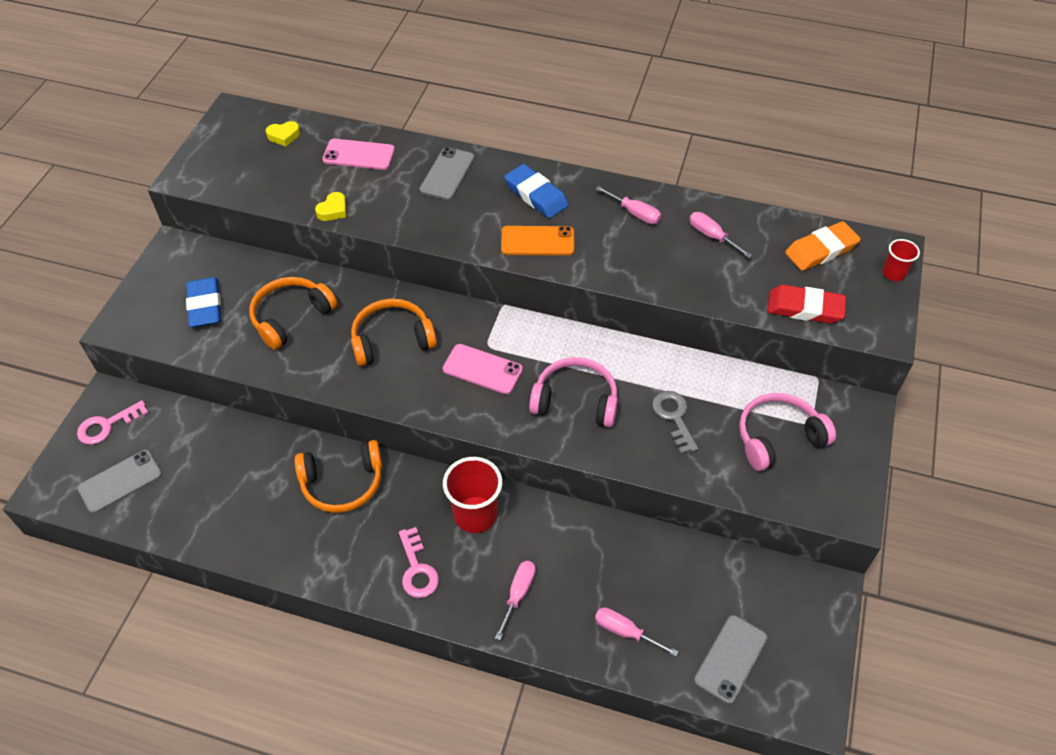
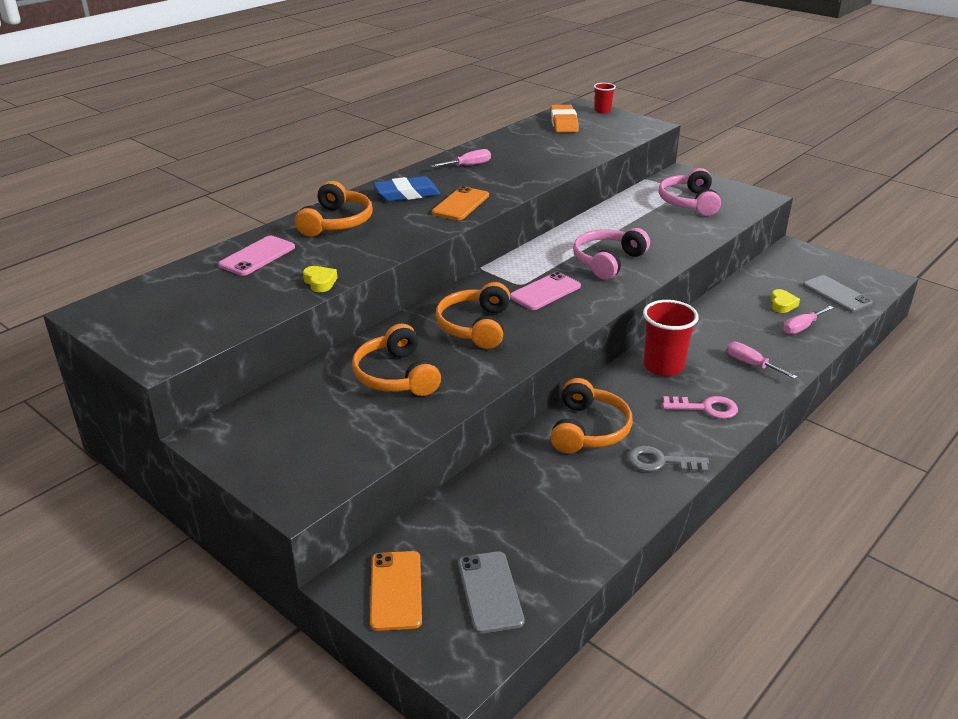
camera: 65 degrees left, 20 degrees down
(107, 425) = (396, 590): pink key -> orange phone
(205, 306) = (327, 428): blue eraser -> none
(284, 136) = (174, 289): yellow heart -> yellow heart (782, 304)
(447, 174) = (336, 222): grey phone -> orange headphones
(674, 417) = (649, 230): grey key -> grey key (661, 462)
(712, 236) = (518, 148): pink screwdriver -> none
(804, 308) = (612, 139): red eraser -> none

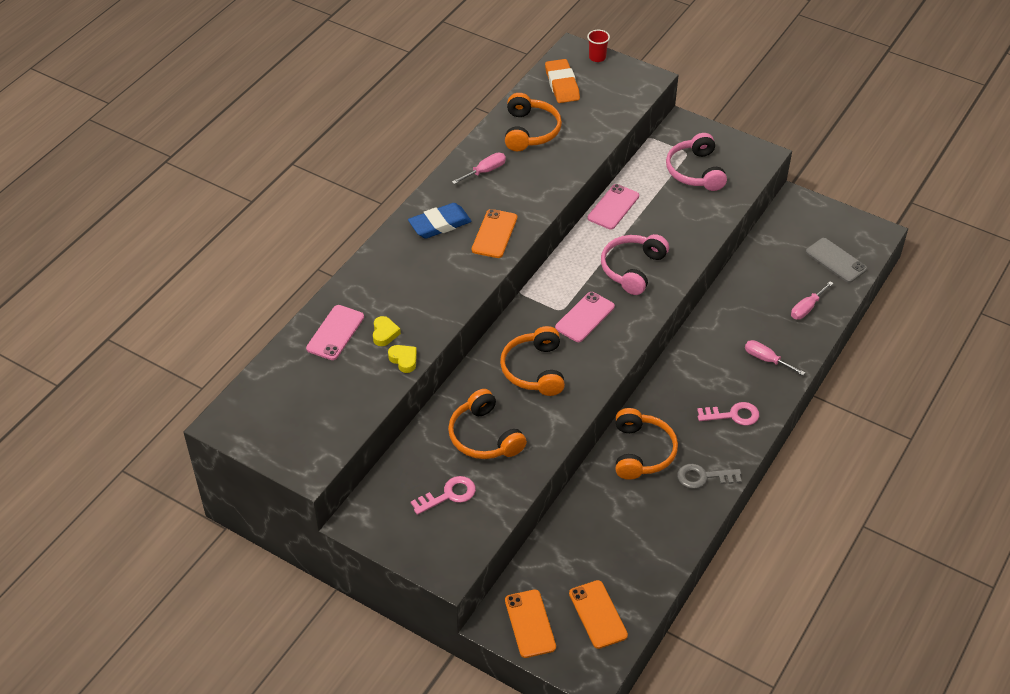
camera: 10 degrees left, 15 degrees up
(331, 423) = (448, 495): none -> pink key
(336, 222) = (388, 275): orange headphones -> orange headphones (530, 131)
(490, 592) = (597, 614): grey phone -> orange phone
(598, 218) = (613, 207): none -> pink phone
(663, 366) = (693, 372): red cup -> none
(782, 304) = (788, 280): yellow heart -> yellow heart (384, 333)

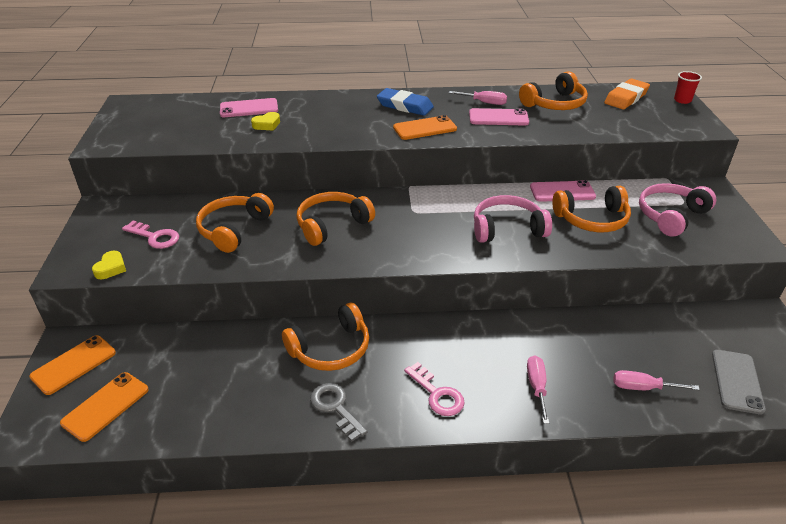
camera: 55 degrees right, 10 degrees down
(404, 360) = (246, 141): yellow heart -> yellow heart (111, 268)
(584, 317) = (420, 226): pink phone -> pink phone (498, 118)
(663, 215) = (592, 219): none -> orange headphones

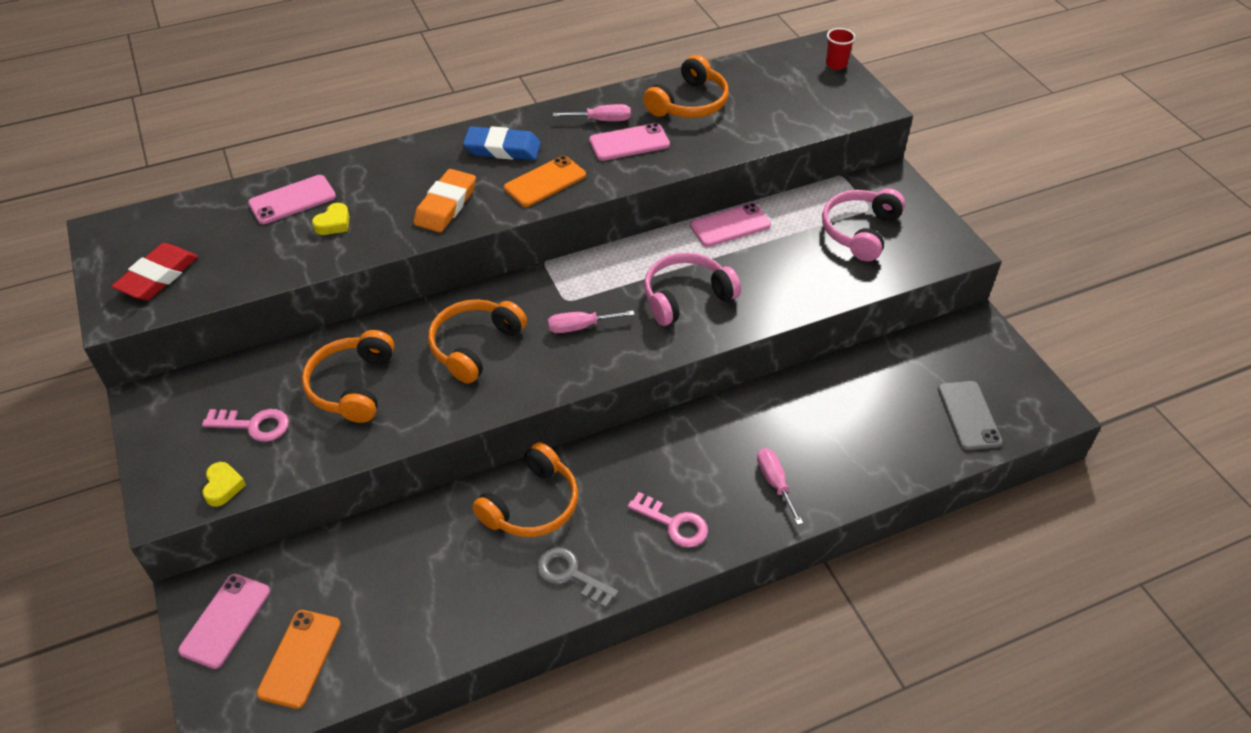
camera: 20 degrees left, 10 degrees up
(73, 364) = (225, 620): orange phone -> pink phone
(139, 131) = (158, 276): none -> red eraser
(592, 219) = (776, 258): orange headphones -> none
(626, 98) = (770, 74): orange eraser -> orange eraser (446, 205)
(642, 387) = (880, 451): pink screwdriver -> pink screwdriver (580, 327)

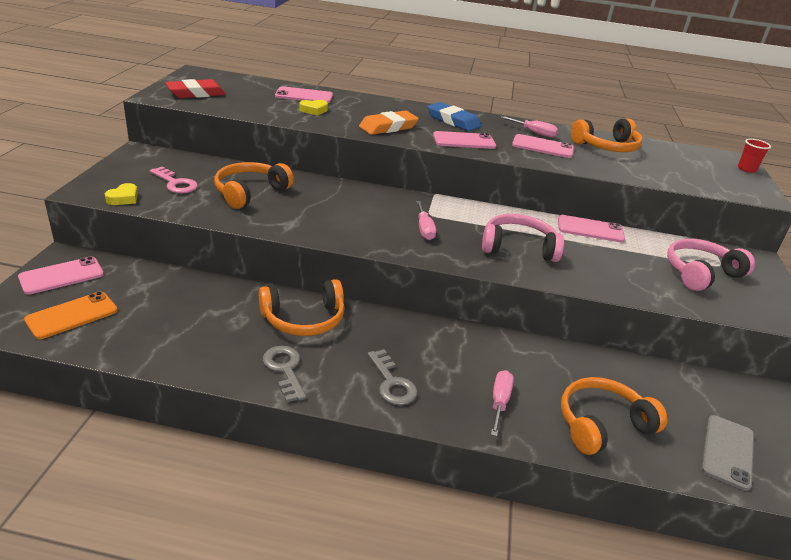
camera: 30 degrees right, 15 degrees down
(474, 346) = (344, 208): orange headphones -> orange headphones (602, 424)
(545, 182) = (464, 141): orange phone -> pink phone
(580, 327) = (424, 229): pink screwdriver -> pink screwdriver turned 120 degrees counterclockwise
(674, 524) = (392, 383): pink key -> grey key

